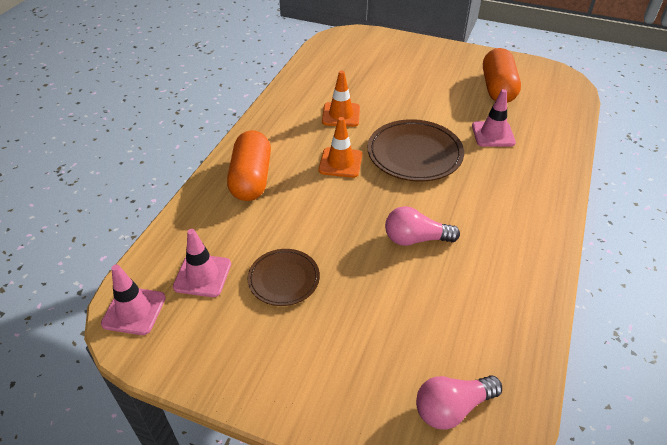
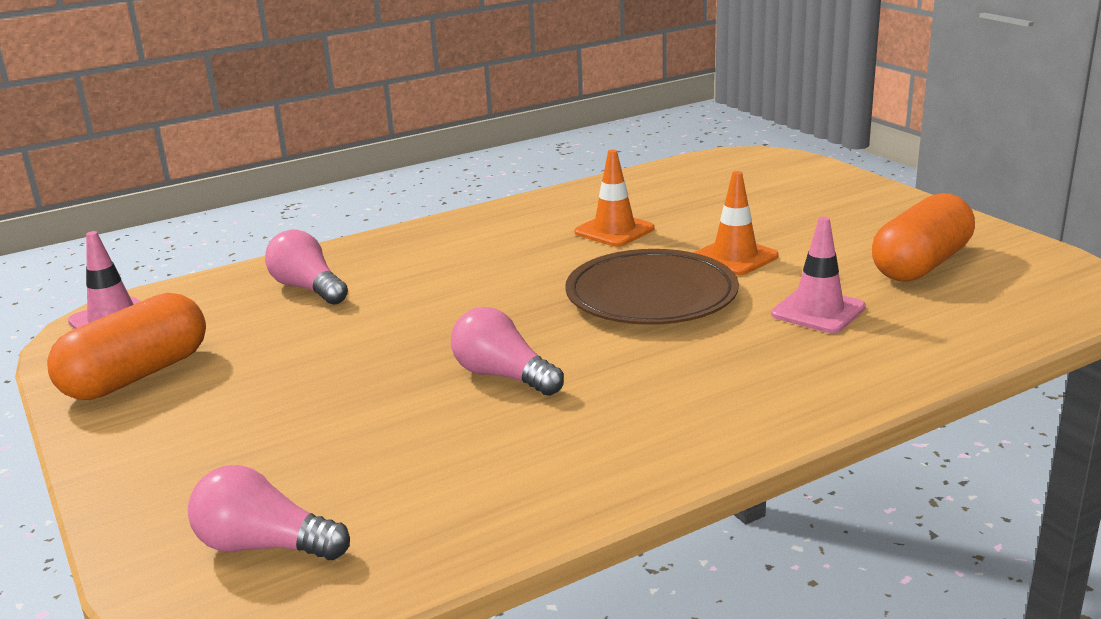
camera: 40 degrees right, 20 degrees down
(202, 275) = (216, 318): pink traffic cone -> none
(228, 227) = (308, 288): none -> pink light bulb
(251, 179) = (402, 257): orange capsule -> orange capsule (137, 375)
(284, 279) = (287, 352): brown plate -> none
(340, 163) = (533, 274): orange traffic cone -> orange traffic cone (734, 257)

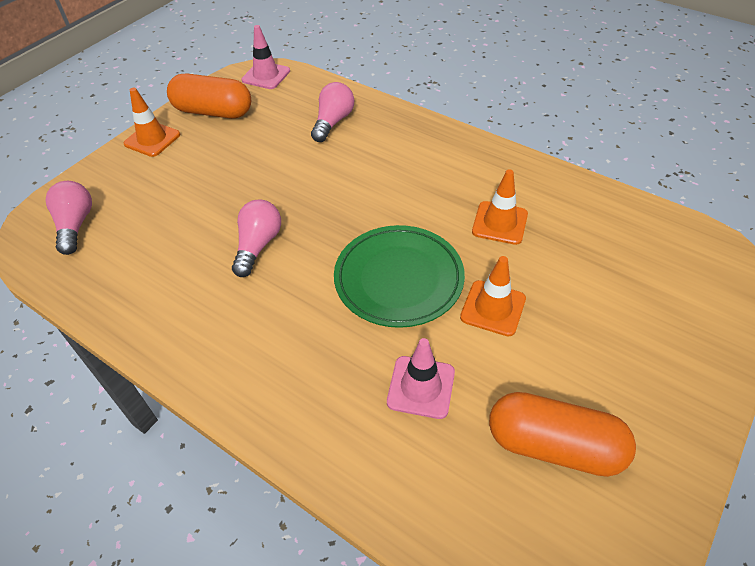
camera: 65 degrees right, 25 degrees up
(124, 442) = (152, 139): none -> orange traffic cone
(651, 296) = (398, 279): brown plate -> green plate

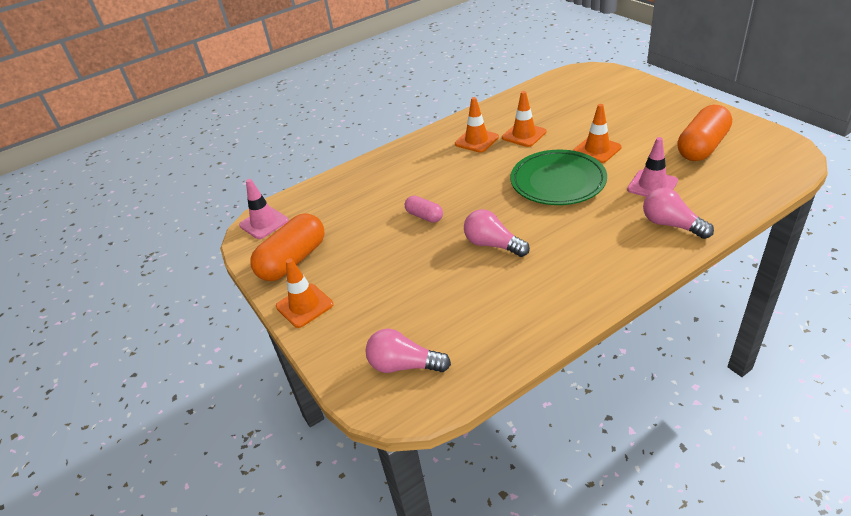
camera: 65 degrees left, 10 degrees down
(299, 178) = (424, 216): none -> pink capsule
(333, 122) = (364, 191): pink light bulb -> pink light bulb (671, 225)
(467, 181) = (476, 140): none -> orange traffic cone

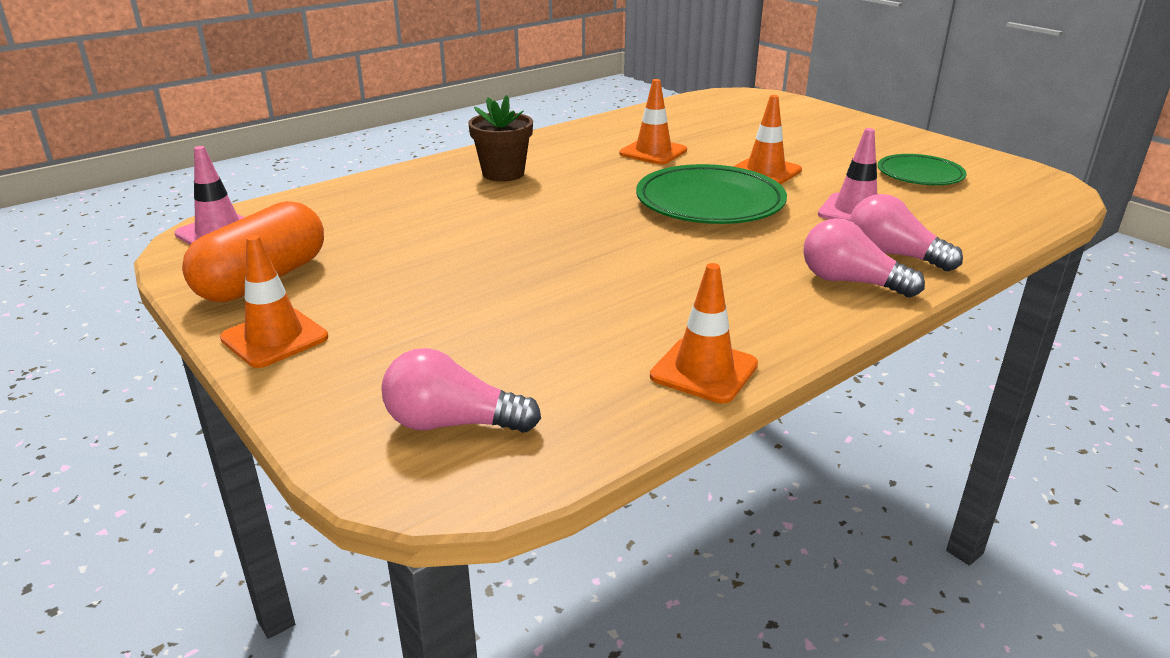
camera: 10 degrees left, 10 degrees down
(424, 216) = (496, 233): pink capsule -> none
(427, 161) = (503, 173): none -> brown flower pot
(476, 140) = (580, 155): orange traffic cone -> orange traffic cone (704, 370)
(493, 245) = (610, 270): pink light bulb -> pink light bulb (850, 282)
(702, 147) = (920, 175): orange capsule -> green plate

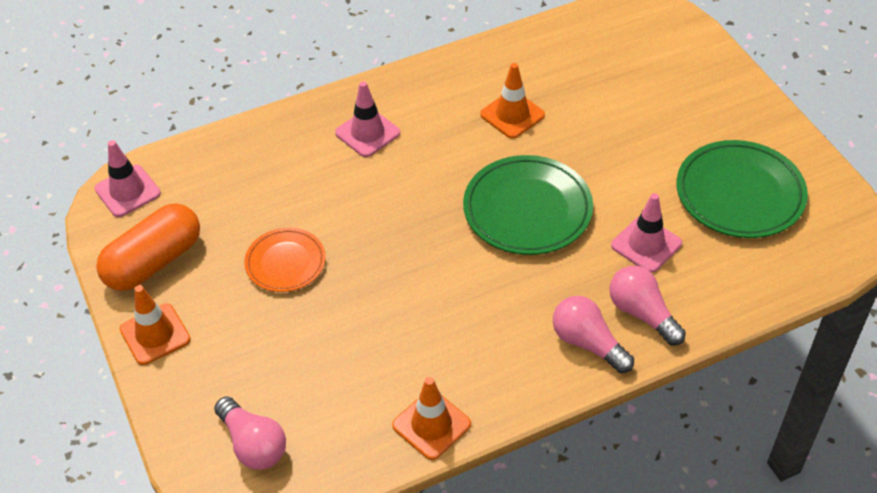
camera: 15 degrees right, 20 degrees up
(441, 263) = (285, 263): none -> orange plate
(452, 423) = (253, 444): pink light bulb -> pink light bulb turned 150 degrees counterclockwise
(503, 173) = (367, 133): brown flower pot -> pink traffic cone
(765, 171) = (600, 165): orange traffic cone -> none
(920, 175) = (739, 194): green plate -> green plate, size x1.64

